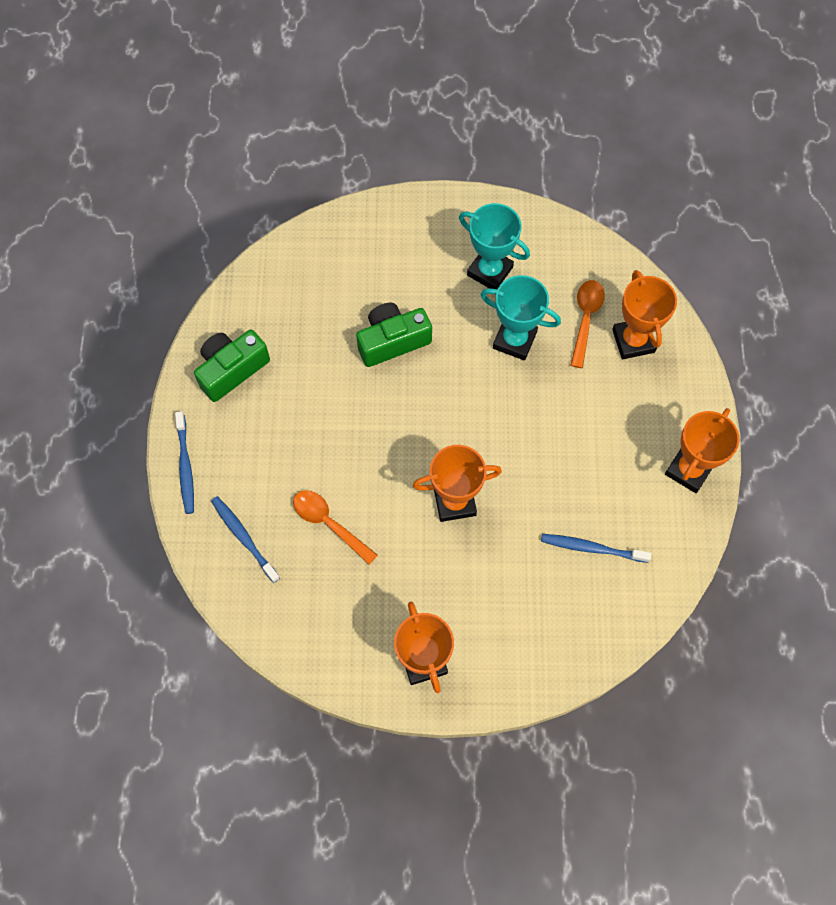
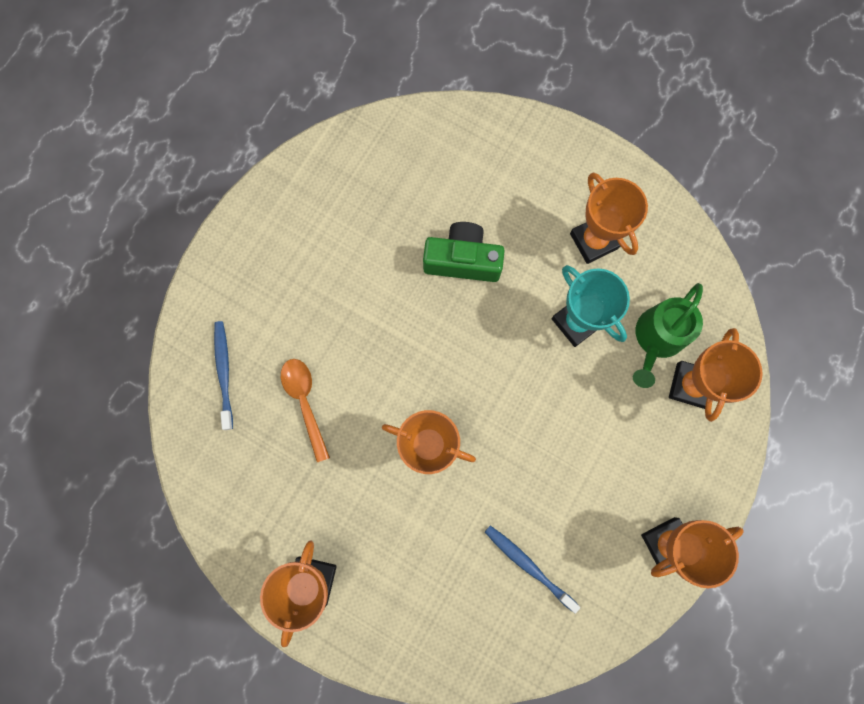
camera: 30 degrees right, 10 degrees up
(185, 467) = (212, 278): blue toothbrush -> none
(231, 370) = (303, 208): green camera -> none
(490, 271) = (593, 241): turquoise trophy -> orange trophy
(585, 319) = (657, 338): orange spoon -> green watering can

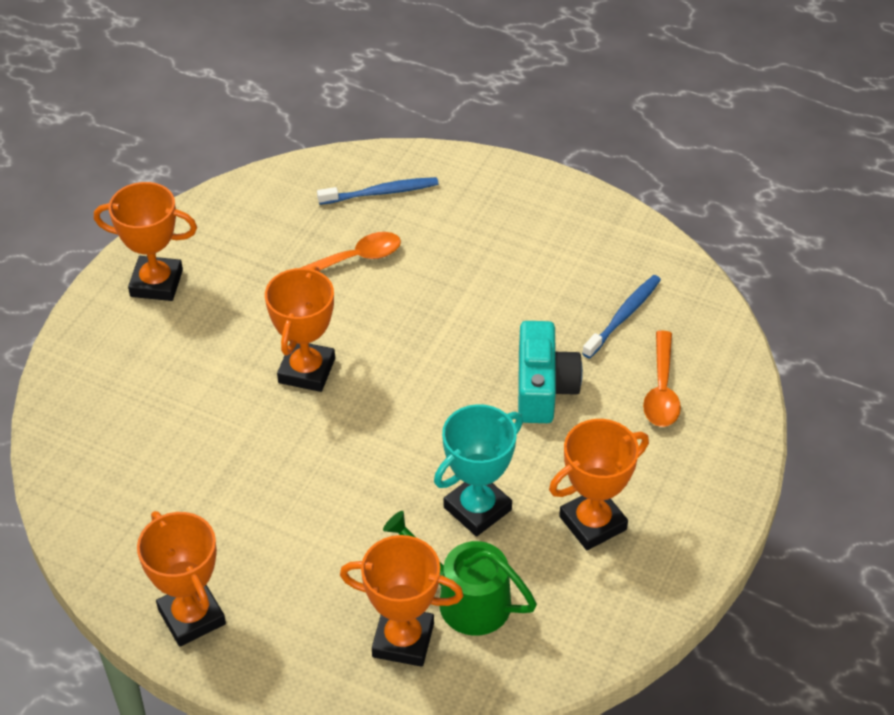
camera: 85 degrees right, 30 degrees down
(462, 260) = (543, 388): green camera -> turquoise camera
(471, 174) = (661, 389): none -> orange spoon
(528, 565) = (168, 472): blue toothbrush -> blue toothbrush (624, 316)

